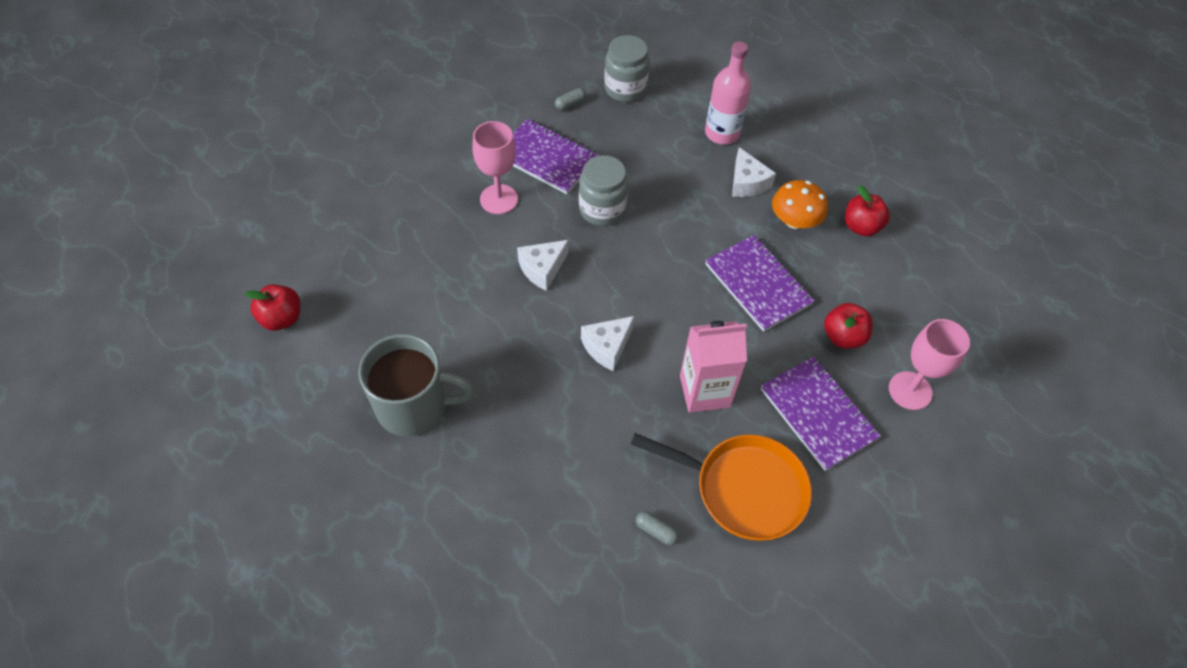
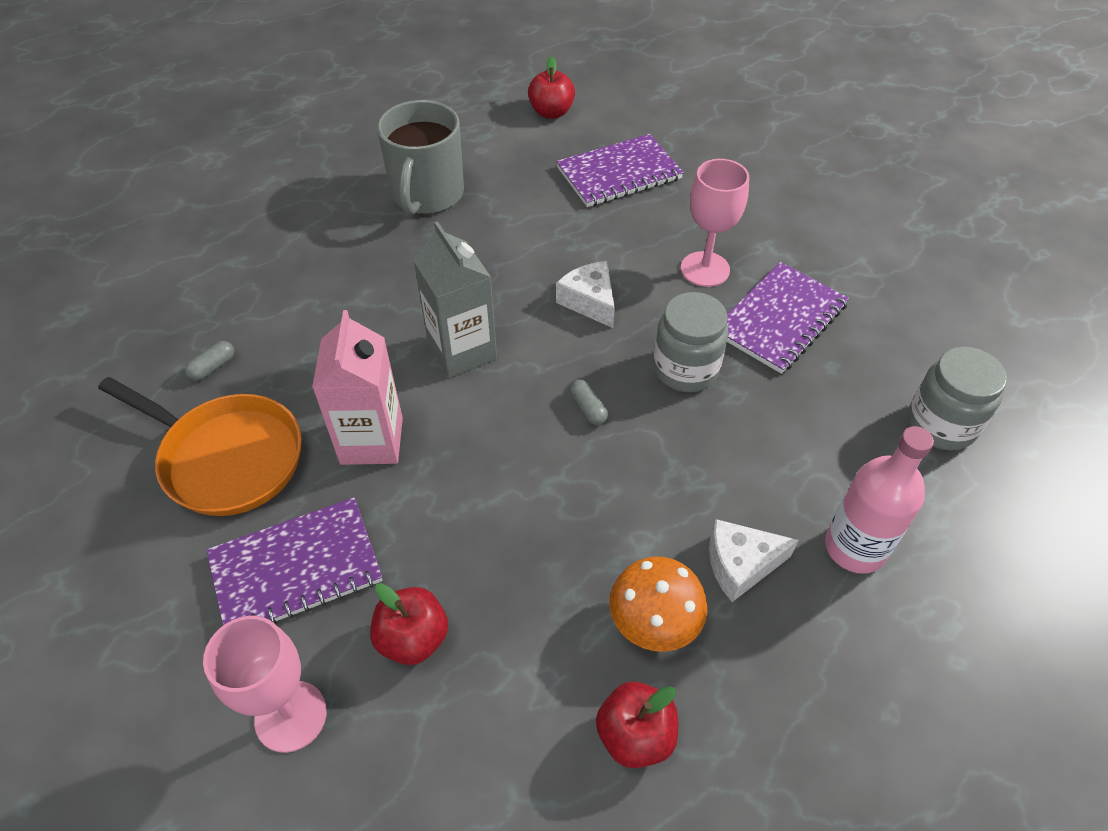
camera: 100 degrees right, 5 degrees down
(570, 104) = (893, 354): grey capsule -> grey capsule (588, 408)
(607, 346) = (462, 351): white cheese -> grey carton
(743, 489) = (226, 457): orange pan -> orange pan turned 90 degrees counterclockwise
(757, 284) = (531, 537): purple notebook -> purple notebook (619, 173)

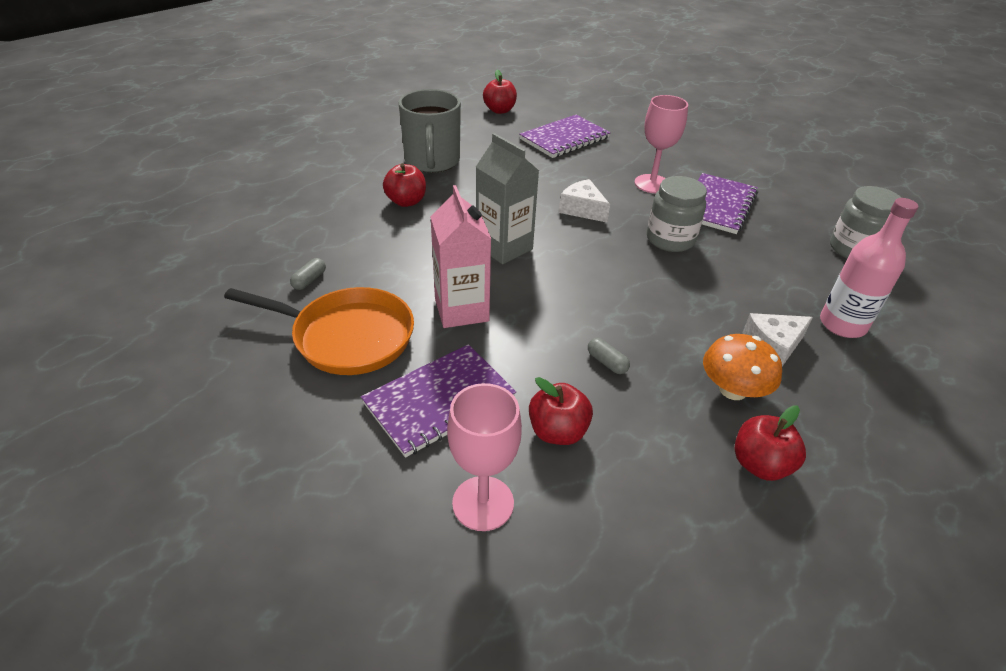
camera: 15 degrees left, 10 degrees down
(370, 258) = (406, 201): none -> red apple
(588, 408) = (614, 270): grey capsule -> grey capsule (607, 362)

